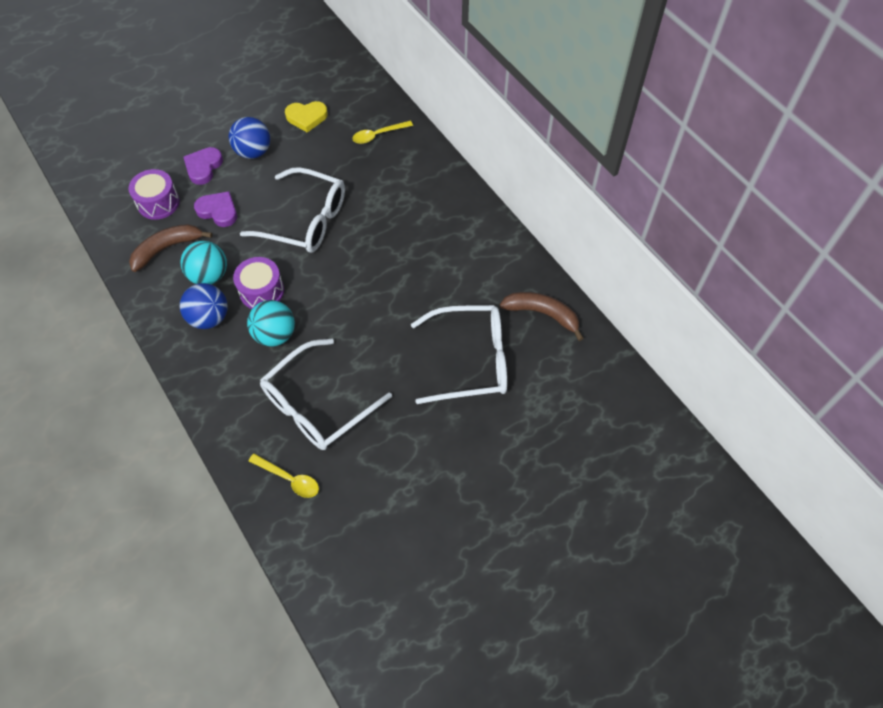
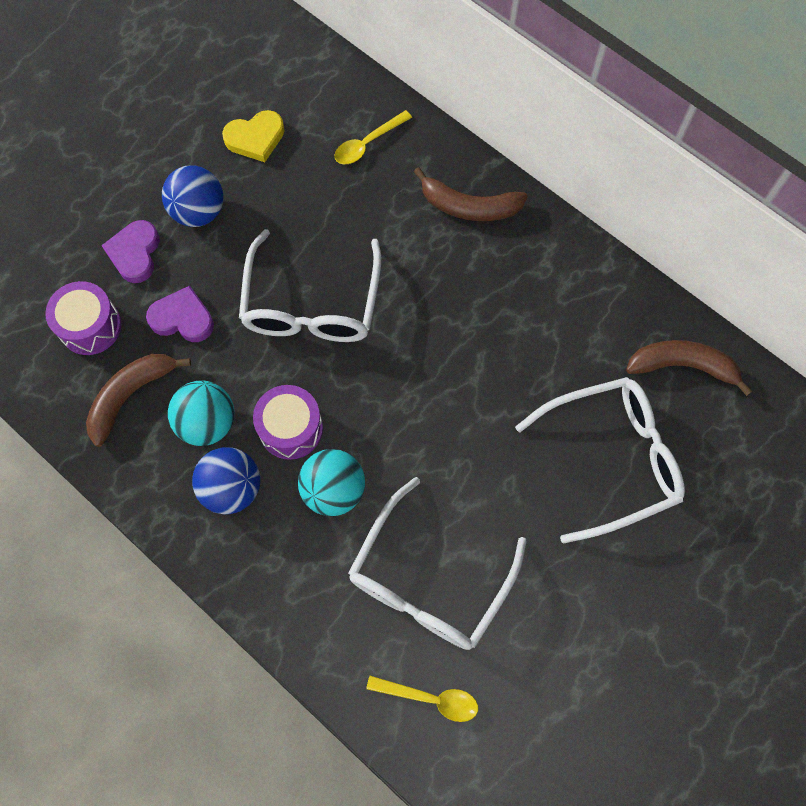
camera: 15 degrees left, 10 degrees up
(305, 220) = (312, 303): white glasses -> white glasses turned 90 degrees clockwise
(431, 185) = (468, 206): none -> brown banana

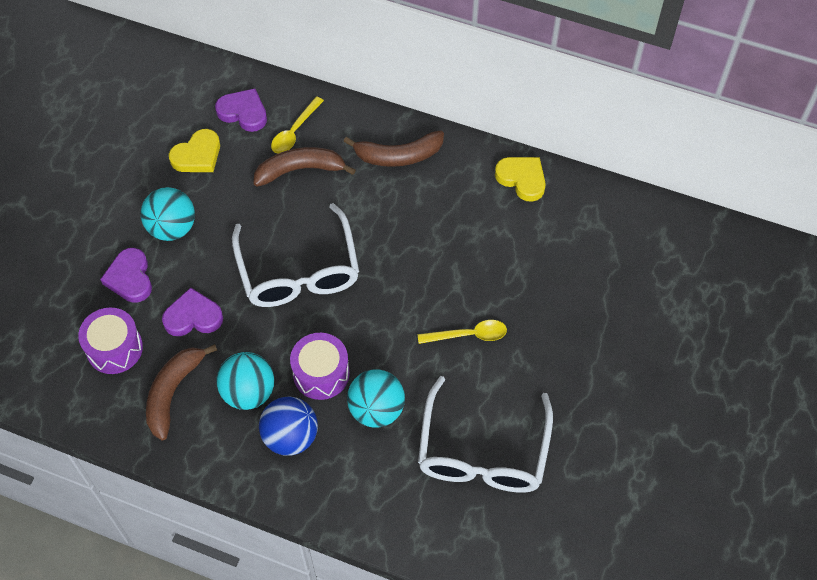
camera: 20 degrees left, 10 degrees down
(199, 211) = (172, 228): blue ball -> turquoise ball
(322, 105) = (243, 112): none -> purple heart
(430, 698) = (520, 542): yellow spoon -> yellow spoon (468, 335)
(595, 277) = (522, 179): none -> yellow heart
(610, 459) = (589, 312): white glasses -> none
(683, 366) = (617, 224): brown banana -> brown banana (300, 170)

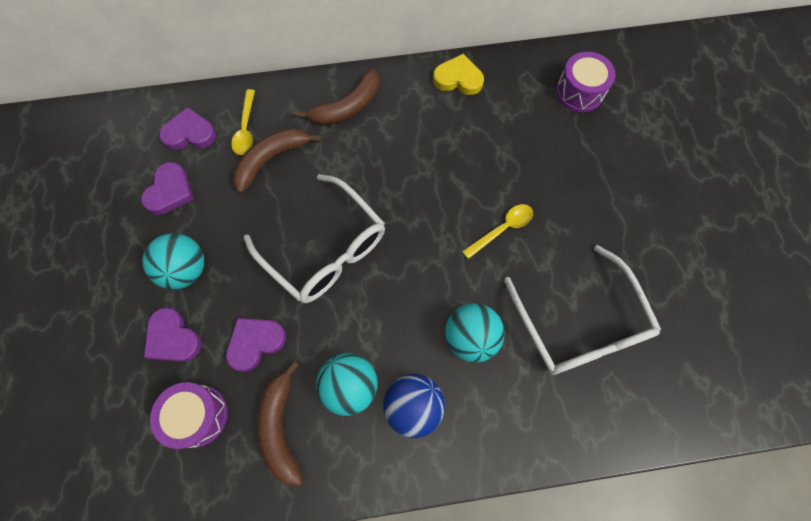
camera: 30 degrees left, 10 degrees up
(197, 155) = (170, 191): yellow heart -> purple heart
(321, 373) = (403, 331): purple drum -> purple drum (579, 92)

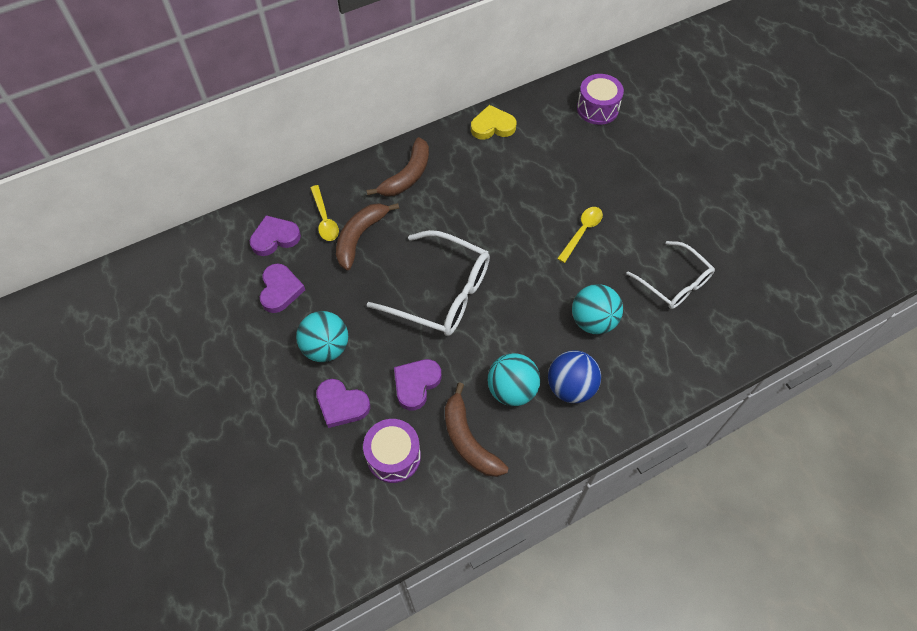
camera: 20 degrees left, 10 degrees down
(579, 323) = (674, 282): white glasses -> white glasses, size x0.65

